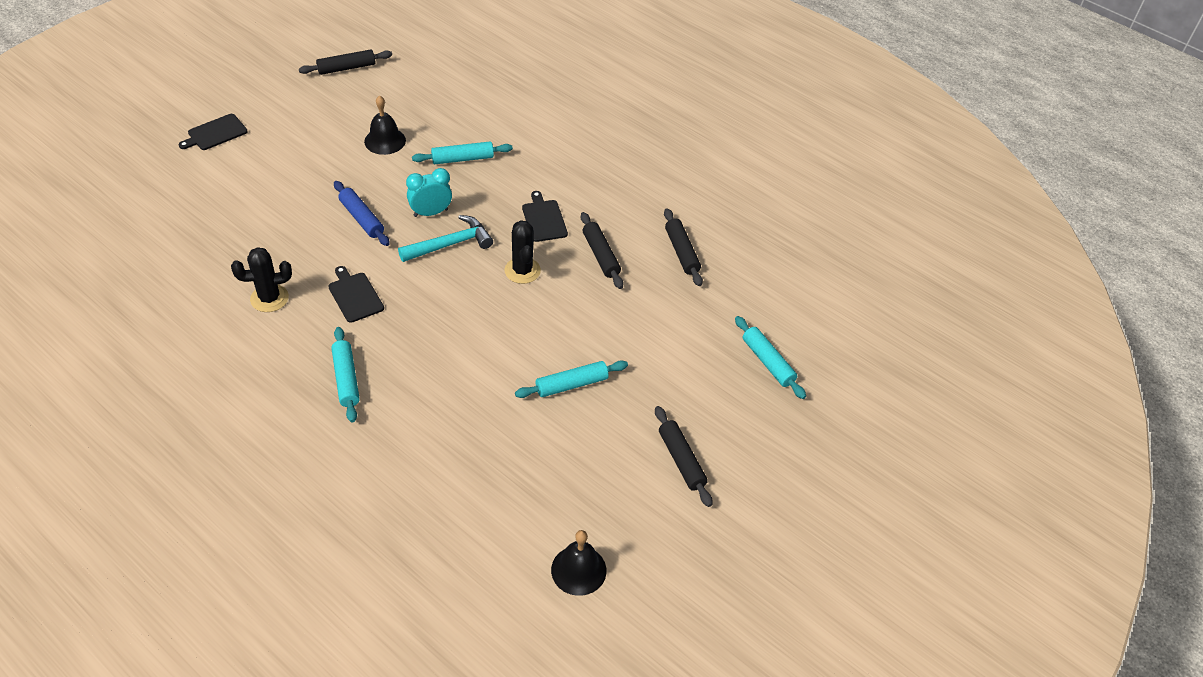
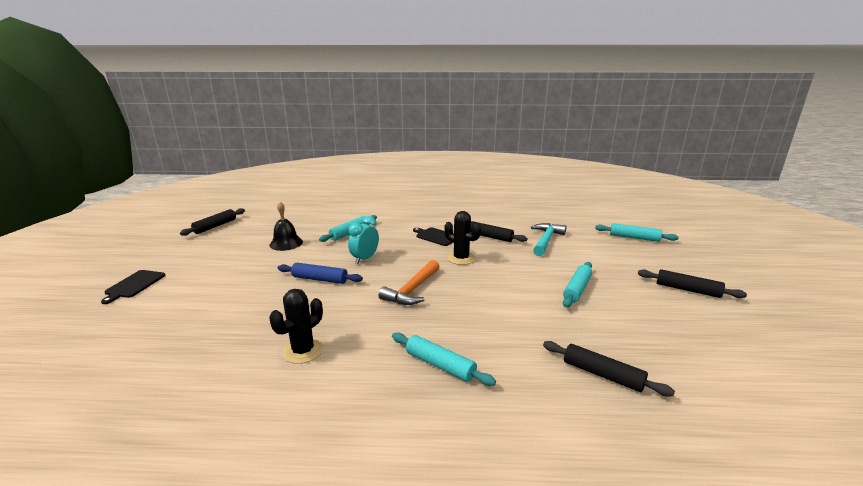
camera: 35 degrees left, 25 degrees down
(355, 296) = (373, 316): black cutting board -> none
(423, 285) = (412, 290): none -> orange hammer
(450, 244) = (399, 266): turquoise hammer -> turquoise hammer (546, 240)
(578, 570) = (770, 374): black bell -> none
(682, 252) = (523, 221): black rolling pin -> black rolling pin (602, 374)

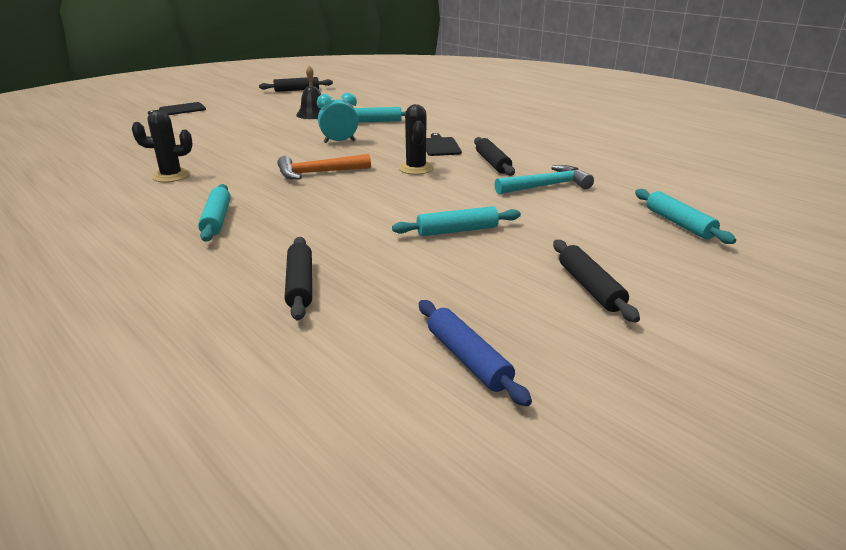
camera: 45 degrees right, 5 degrees up
(320, 279) = (277, 143): blue rolling pin -> blue rolling pin (468, 359)

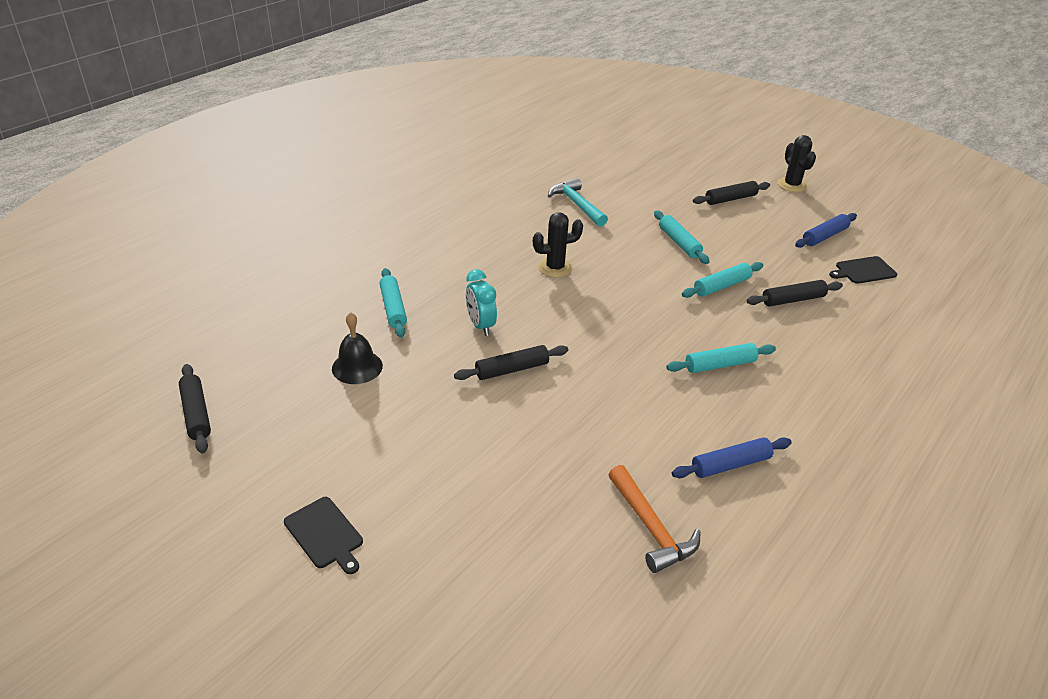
camera: 100 degrees left, 10 degrees up
(94, 205) = (730, 464): none -> blue rolling pin
(171, 176) = (630, 433): black cactus -> black cactus (791, 185)
(318, 173) = (585, 325): orange hammer -> orange hammer (650, 527)
(440, 146) = (484, 257): black cutting board -> black cutting board (863, 271)
(492, 163) = (528, 228): black rolling pin -> black rolling pin (511, 369)
(679, 224) = (627, 163): turquoise rolling pin -> turquoise rolling pin (722, 286)

